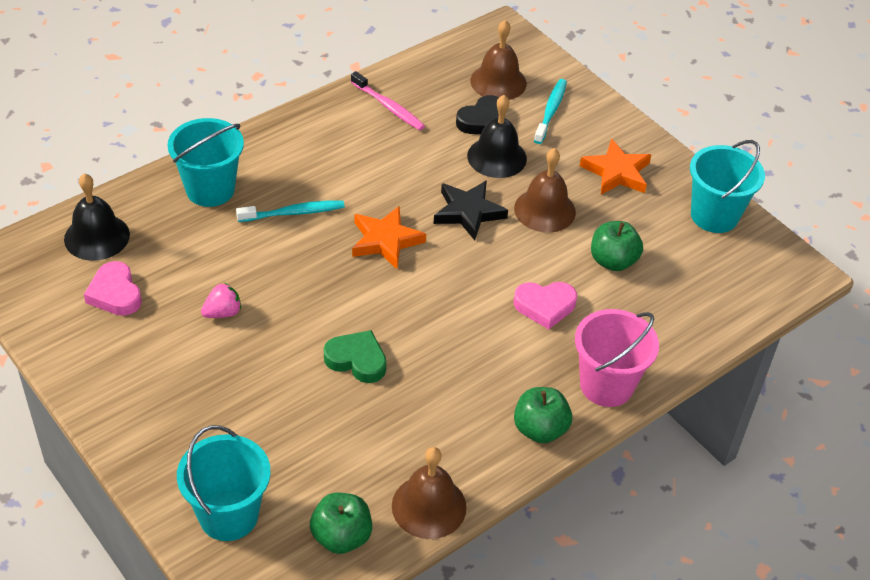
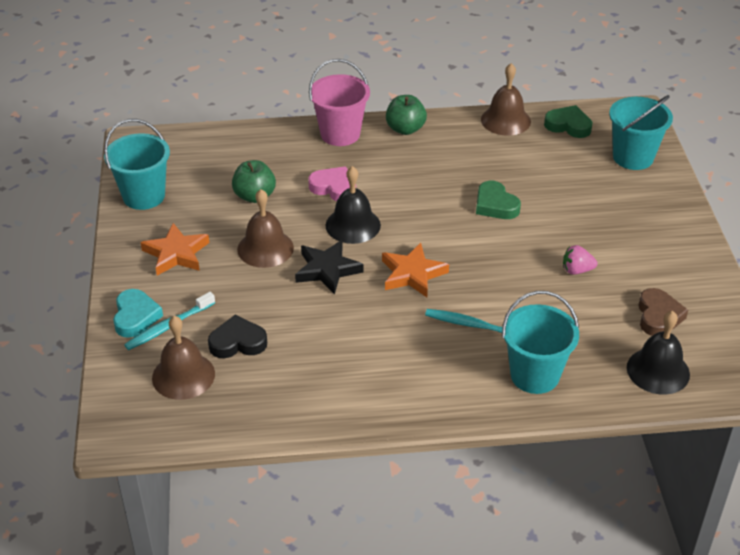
camera: 145 degrees left, 5 degrees down
(115, 293) = (658, 316): pink heart -> brown heart
(341, 537) = (568, 125): green apple -> green heart
(389, 107) = (311, 392): pink toothbrush -> none
(497, 157) = (259, 304): black bell -> black bell (353, 225)
(585, 108) = (135, 316): none -> turquoise heart

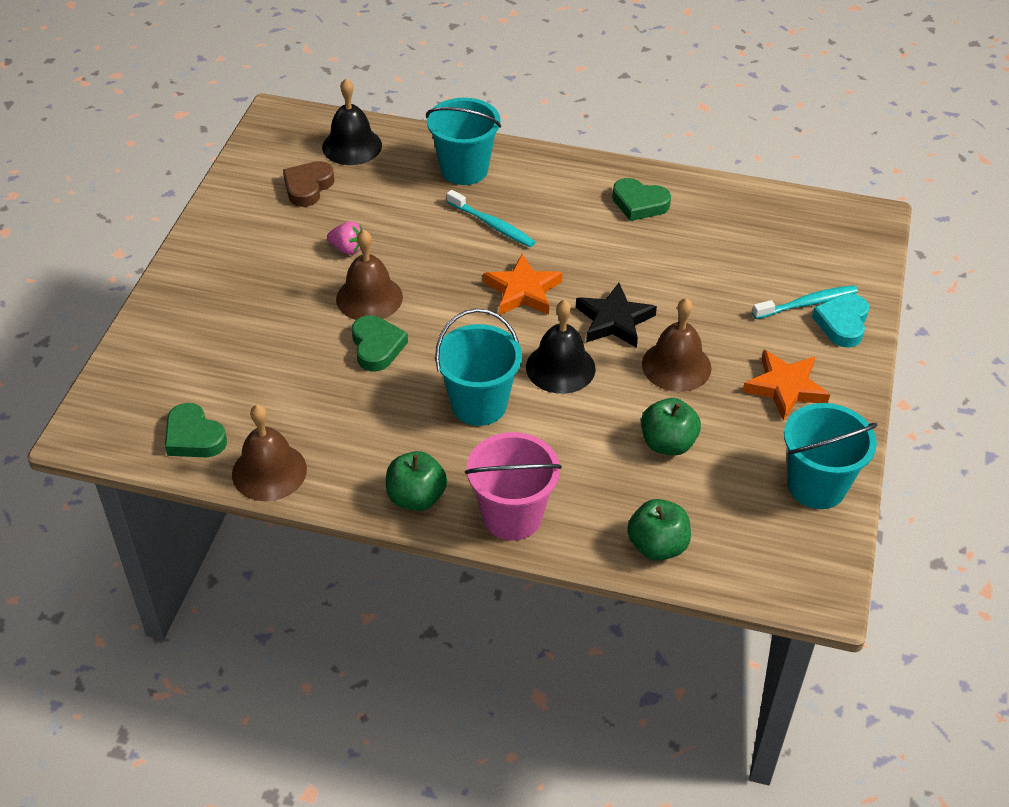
camera: 160 degrees left, 5 degrees up
(183, 375) = (799, 252): brown bell -> brown bell (369, 298)
(237, 342) = (737, 269): black heart -> none
(242, 140) = (657, 546): none -> green apple
(334, 188) = (560, 427): pink heart -> none
(350, 385) = (639, 203): none -> green heart
(633, 157) = (159, 364): turquoise bucket -> turquoise bucket (479, 404)

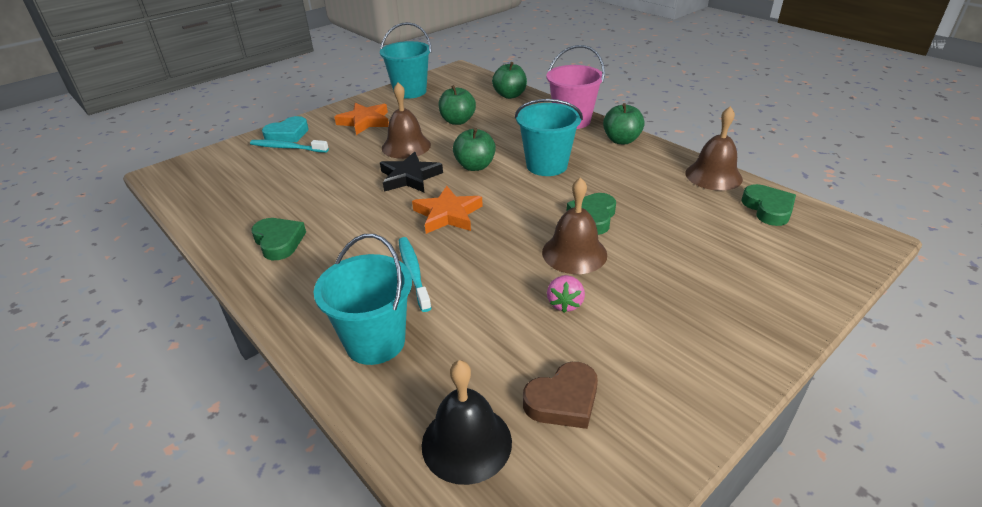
camera: 145 degrees left, 10 degrees down
(347, 249) = (565, 303): pink strawberry -> pink strawberry turned 135 degrees counterclockwise
(560, 367) = (475, 166): black bell -> green apple

